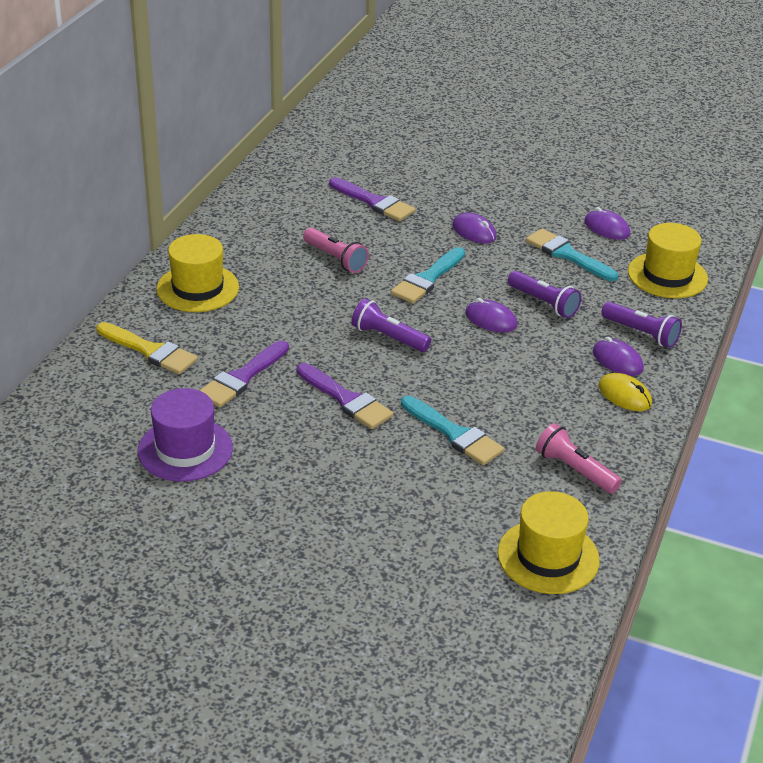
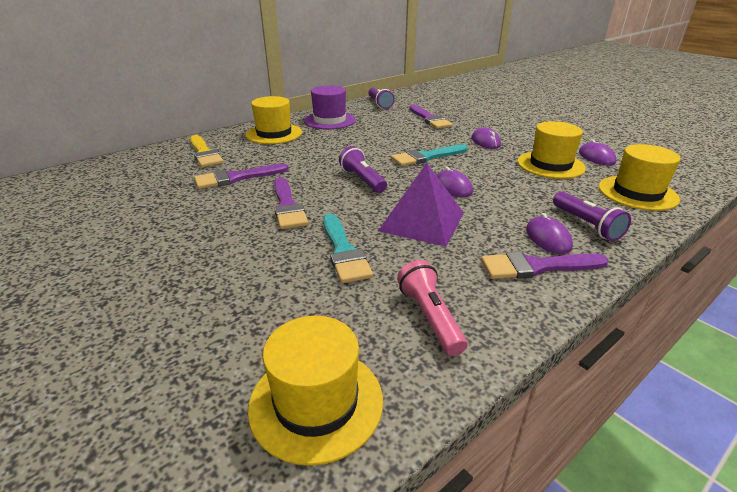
camera: 30 degrees right, 5 degrees down
(185, 449) = (142, 206): purple hat -> purple hat (329, 120)
(335, 259) = (374, 137): pink flashlight -> none
(495, 376) = (422, 221): none -> purple pyramid
(543, 303) = (507, 187): purple flashlight -> purple flashlight (379, 104)
(567, 254) = (550, 165): turquoise brush -> yellow hat
(624, 395) = (536, 267): yellow mouse -> purple brush

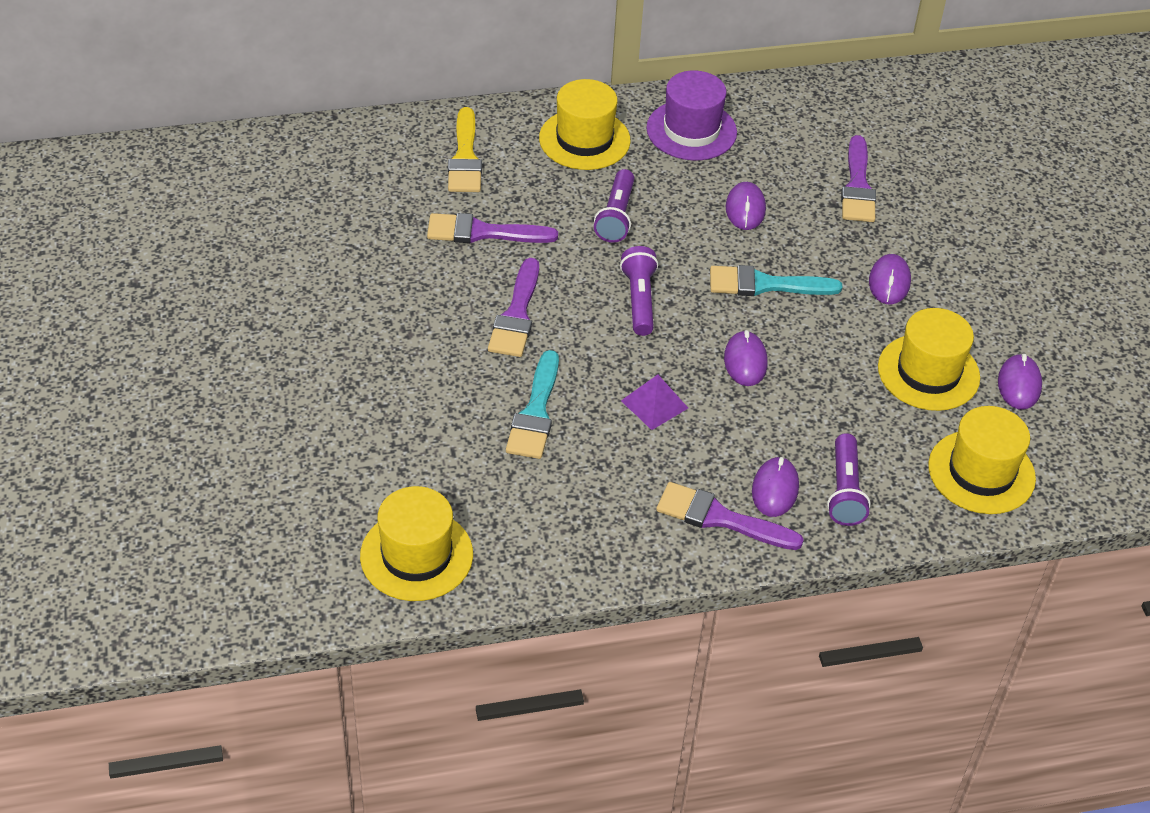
camera: 25 degrees right, 15 degrees up
(379, 104) = (812, 105): purple flashlight -> purple flashlight (616, 216)
(384, 136) = (745, 209): none -> purple mouse
(422, 221) = (654, 404): purple pyramid -> purple pyramid, size x0.55
(430, 317) = (561, 525): pink flashlight -> none

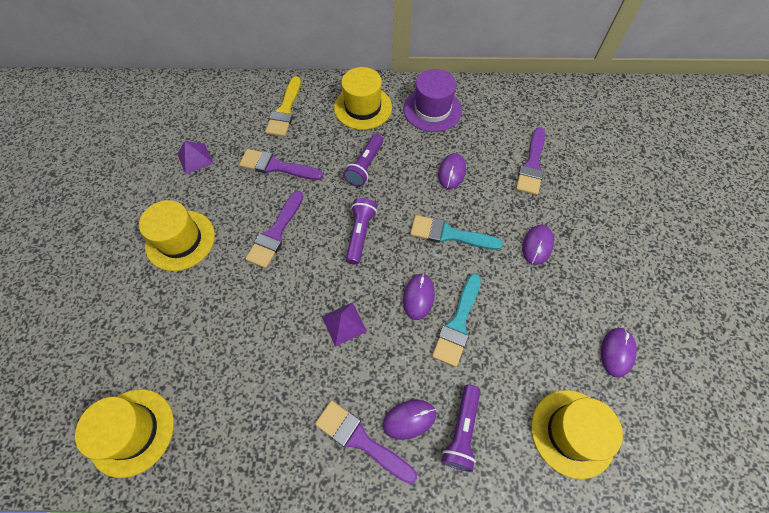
camera: 15 degrees right, 15 degrees up
(353, 237) = (195, 158): none -> purple pyramid
(535, 413) = (260, 317): turquoise brush -> turquoise brush (458, 324)
(775, 489) = (409, 419): purple mouse -> purple mouse turned 45 degrees clockwise
(928, 372) = (549, 329): yellow hat -> yellow hat (180, 240)

